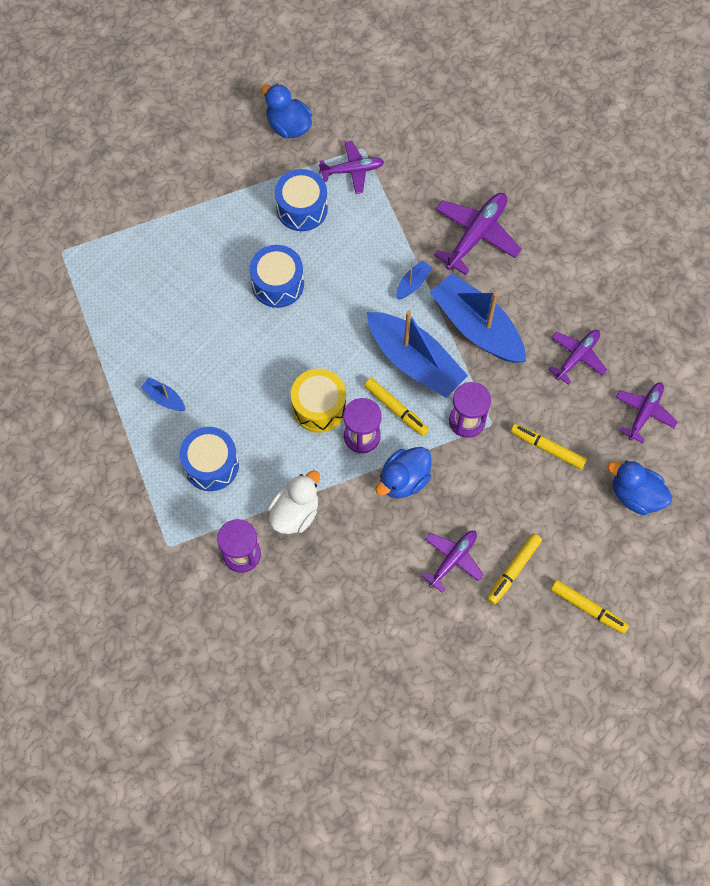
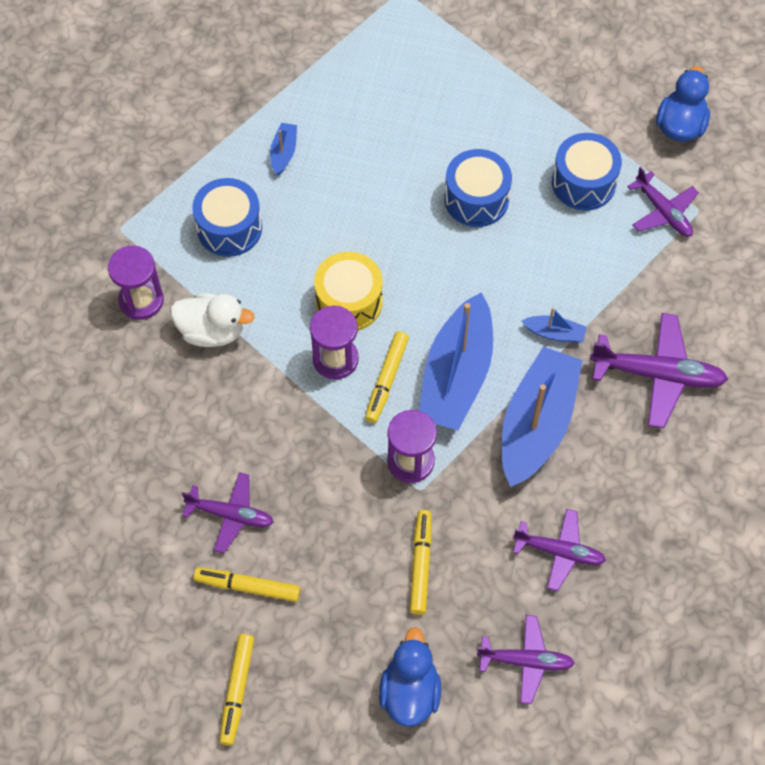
camera: 65 degrees right, 5 degrees down
(403, 480) = (303, 424): blue duck -> none

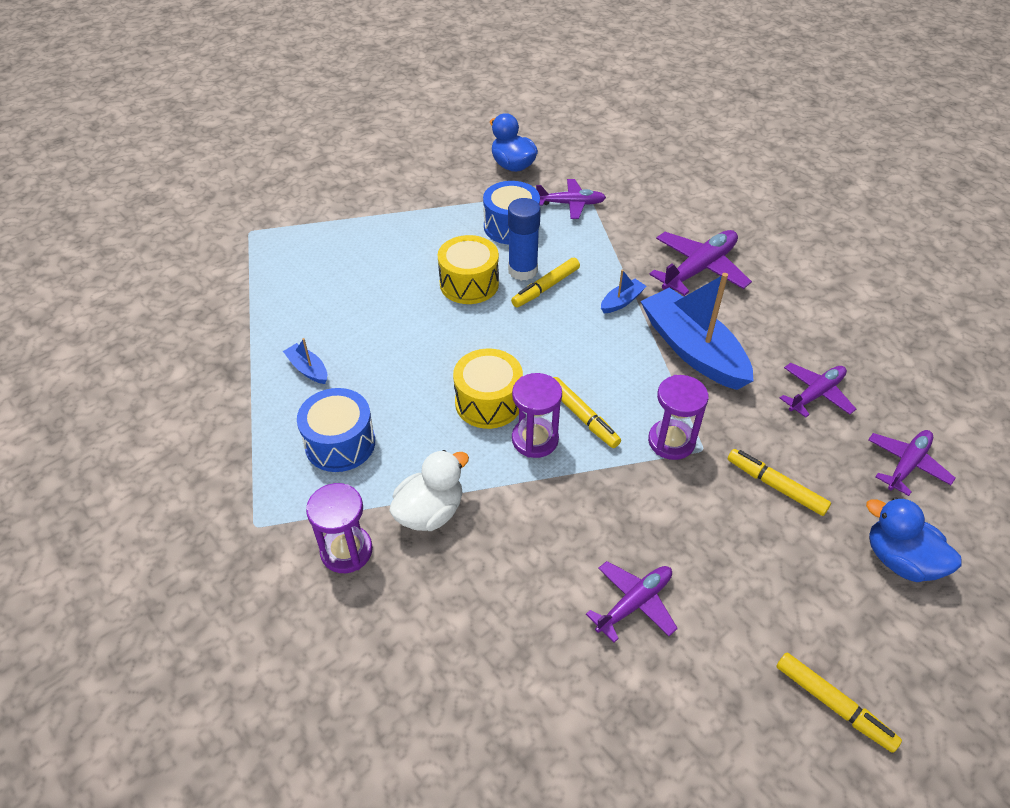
camera: 55 degrees left, 15 degrees down
(247, 586) = (721, 631): yellow marker -> yellow marker (545, 287)
(456, 375) = (613, 372): blue boat -> none
(476, 199) = (469, 284): blue drum -> yellow drum
(529, 230) = (522, 270): none -> blue glue stick

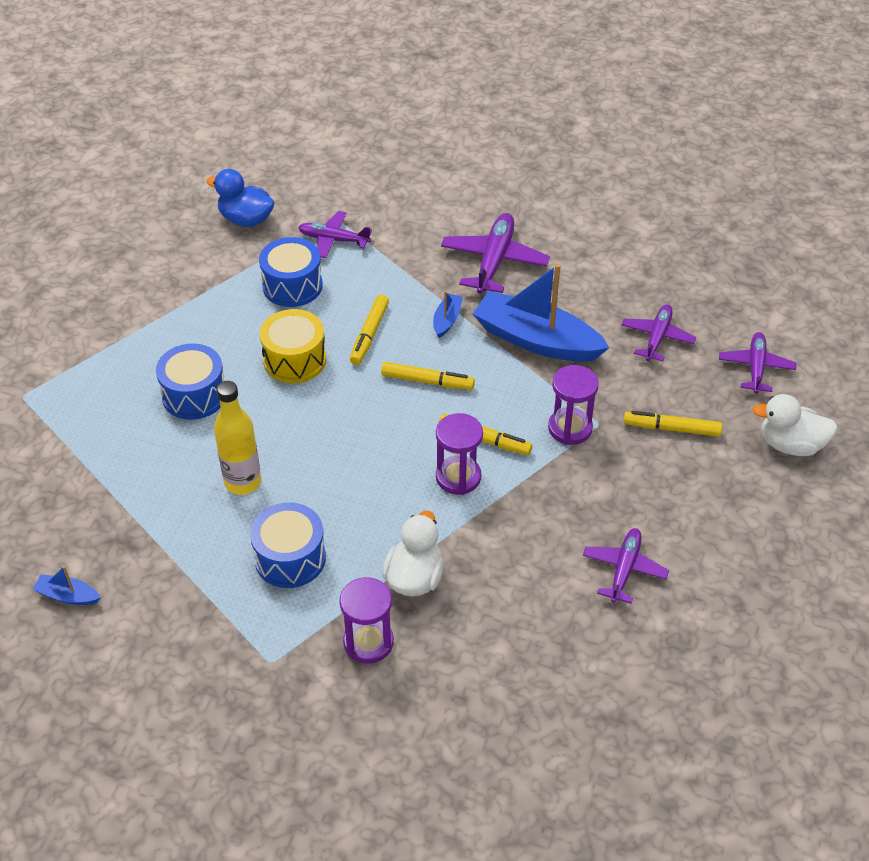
camera: 30 degrees left, 0 degrees up
(308, 369) = (204, 506): blue boat -> blue boat (68, 596)
(352, 363) = (243, 482): none -> yellow bottle
(370, 280) = (194, 395): none -> blue drum
(488, 402) = (395, 463): yellow drum -> none
(522, 270) = (336, 326): blue glue stick -> none
(571, 204) = (333, 240): purple plane -> purple plane turned 135 degrees counterclockwise
(833, 705) = (803, 571): yellow marker -> yellow marker (427, 381)
(900, 560) = (790, 445): blue duck -> white duck

